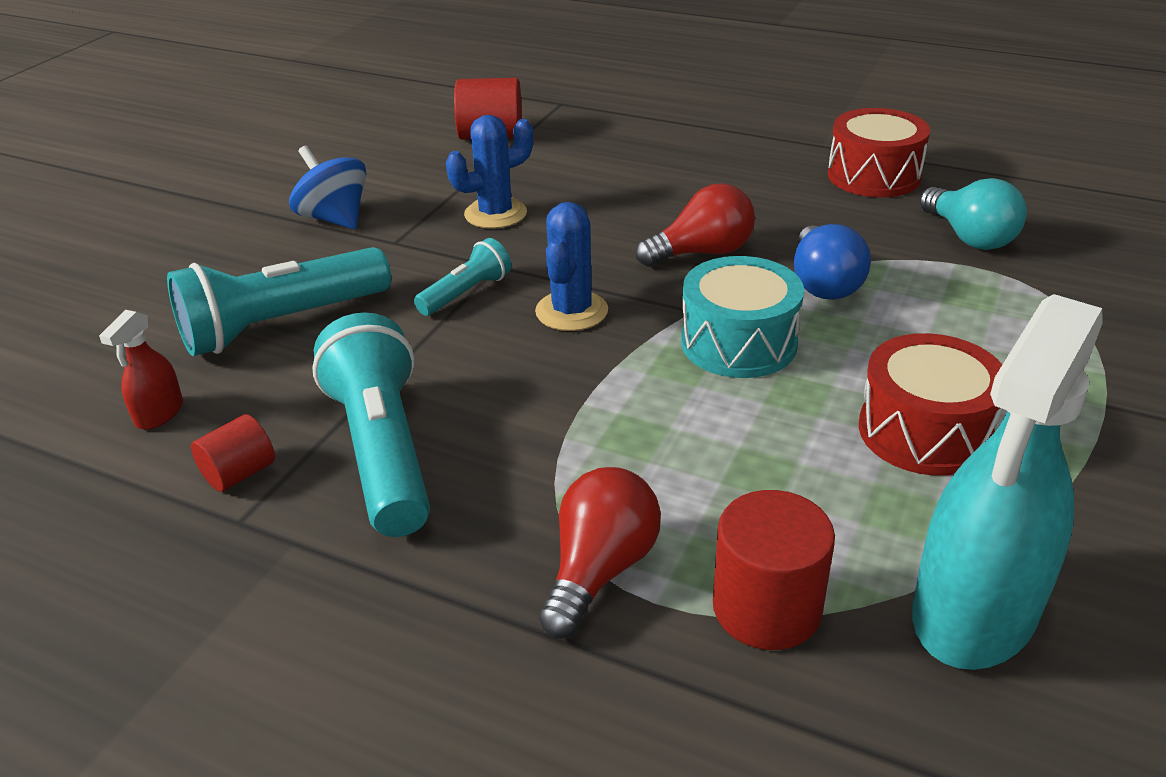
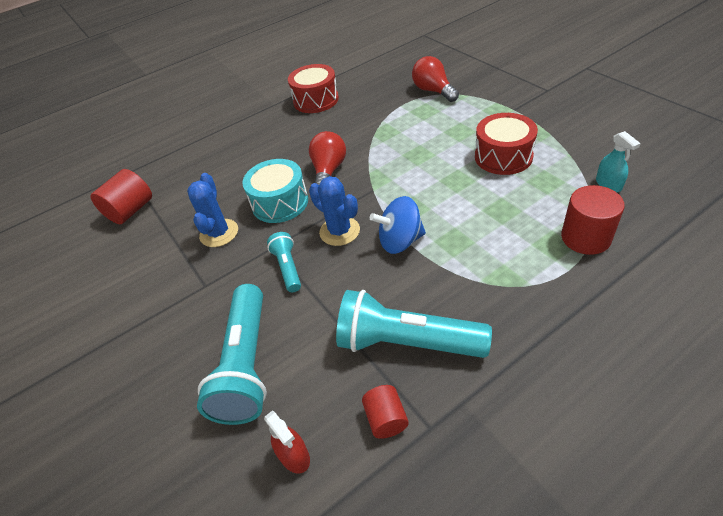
camera: 55 degrees left, 10 degrees up
(334, 219) = (148, 309): blue spinning top -> blue spinning top (400, 241)
(600, 570) = (541, 282): red light bulb -> red light bulb (433, 91)
(738, 343) = (409, 184): turquoise drum -> turquoise drum (280, 203)
(823, 284) = (385, 144): blue light bulb -> none
(969, 237) = (385, 95): turquoise light bulb -> none
(974, 611) = (608, 184): turquoise spray bottle -> turquoise spray bottle, size x0.42

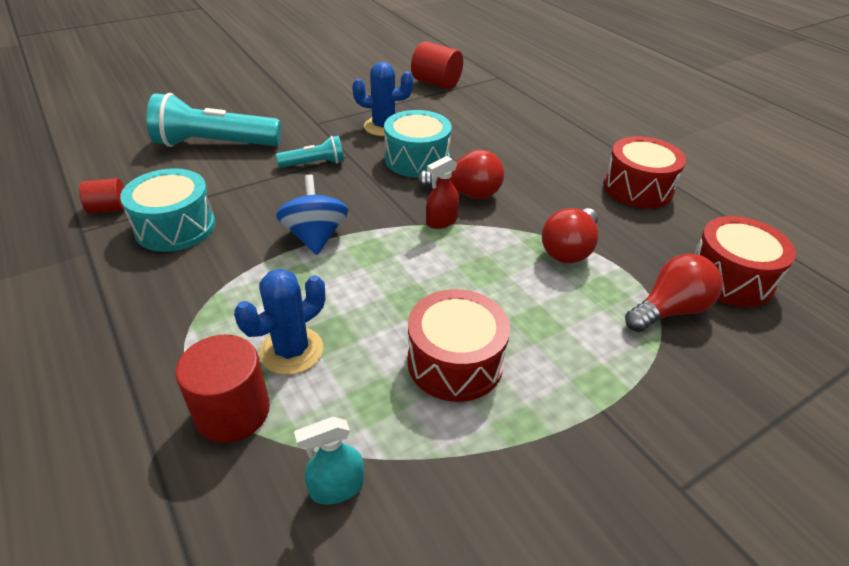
camera: 85 degrees right, 5 degrees down
(294, 456) = (116, 165): red spray bottle -> red spray bottle (441, 221)
(339, 231) = (352, 196): blue cactus -> blue cactus (291, 351)
(388, 123) = (569, 249): none -> red light bulb
(401, 73) = (730, 278): none -> red drum
(406, 343) = (175, 227): turquoise flashlight -> turquoise drum

